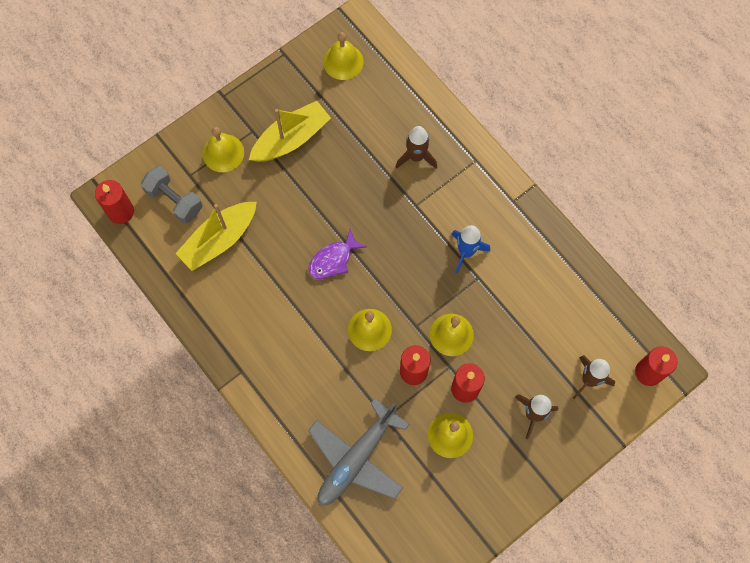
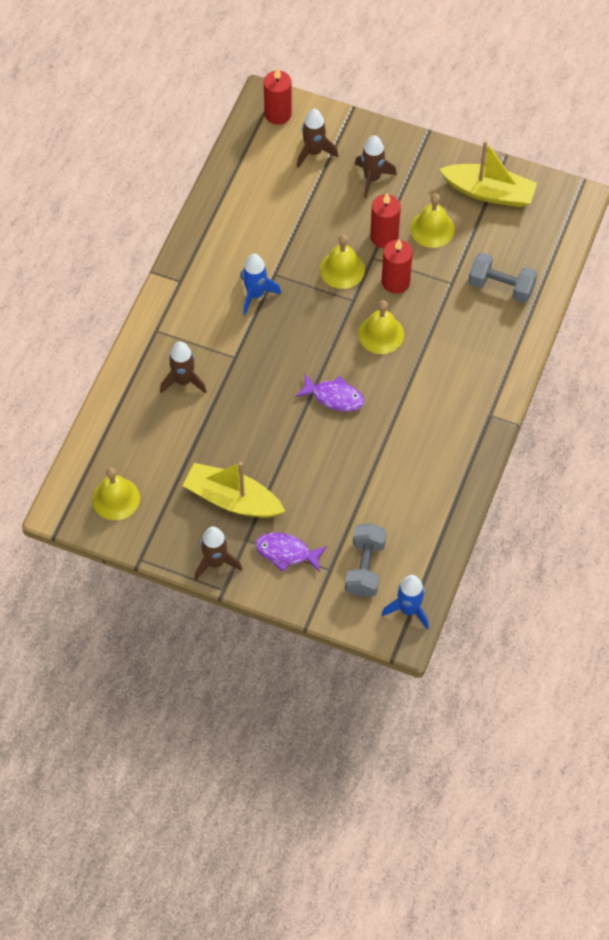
camera: 120 degrees left, 10 degrees down
(121, 212) = (408, 609): red candle -> blue rocket
(219, 240) = (379, 504): yellow boat -> yellow boat (489, 192)
(223, 153) = (286, 552): yellow bell -> purple fish
(247, 101) = (215, 562): none -> brown rocket
(357, 458) = (501, 286): grey plane -> grey dumbbell

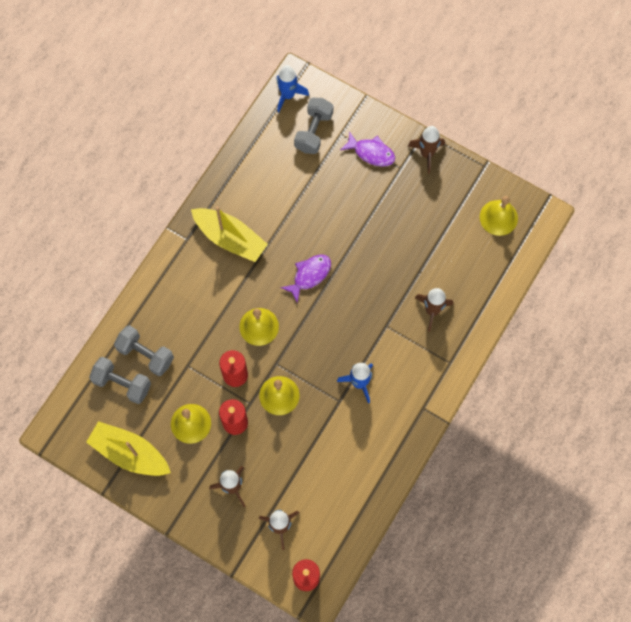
camera: 170 degrees left, 10 degrees up
(232, 499) = (406, 202): yellow boat -> yellow boat (230, 238)
(334, 397) = (309, 275): purple fish -> purple fish turned 105 degrees clockwise
(518, 254) = (122, 384): none -> grey dumbbell

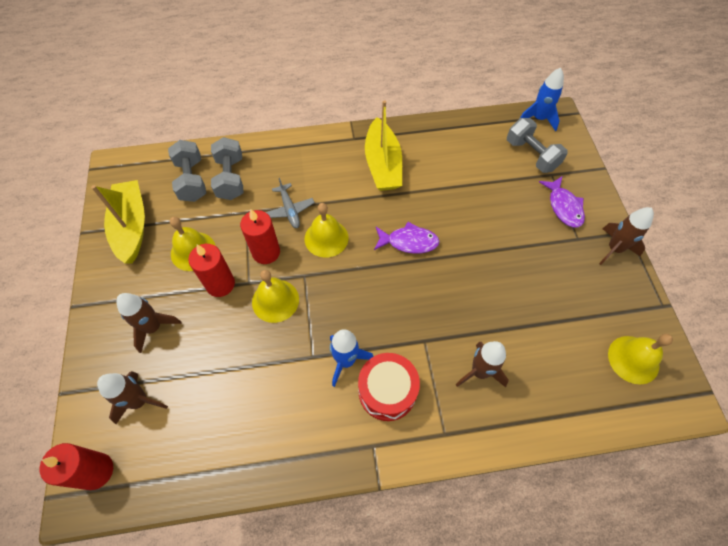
camera: 50 degrees right, 10 degrees down
(212, 333) = (289, 210): none -> grey plane
(313, 132) = (531, 155): grey dumbbell -> grey dumbbell turned 75 degrees clockwise
(398, 374) = (387, 391): none -> red drum

